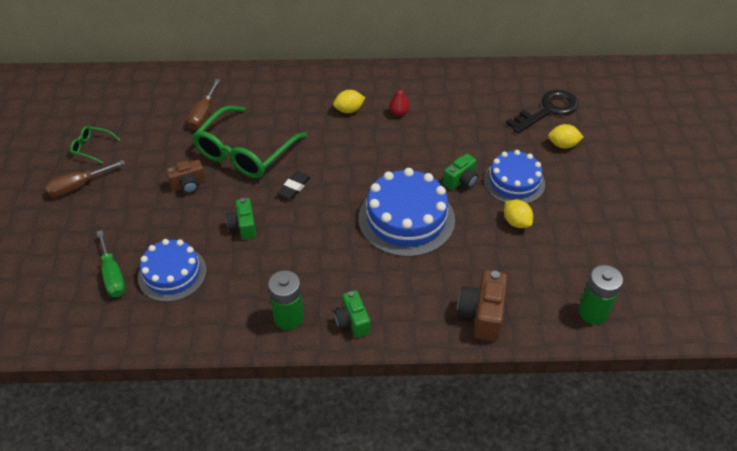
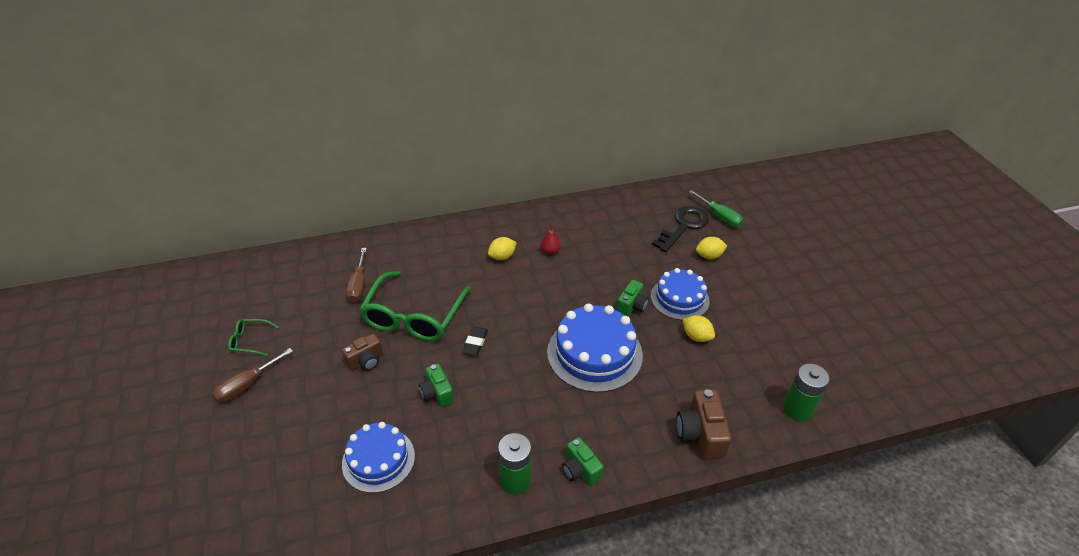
camera: 15 degrees left, 5 degrees down
(113, 275) = (314, 476): green screwdriver -> green screwdriver (719, 217)

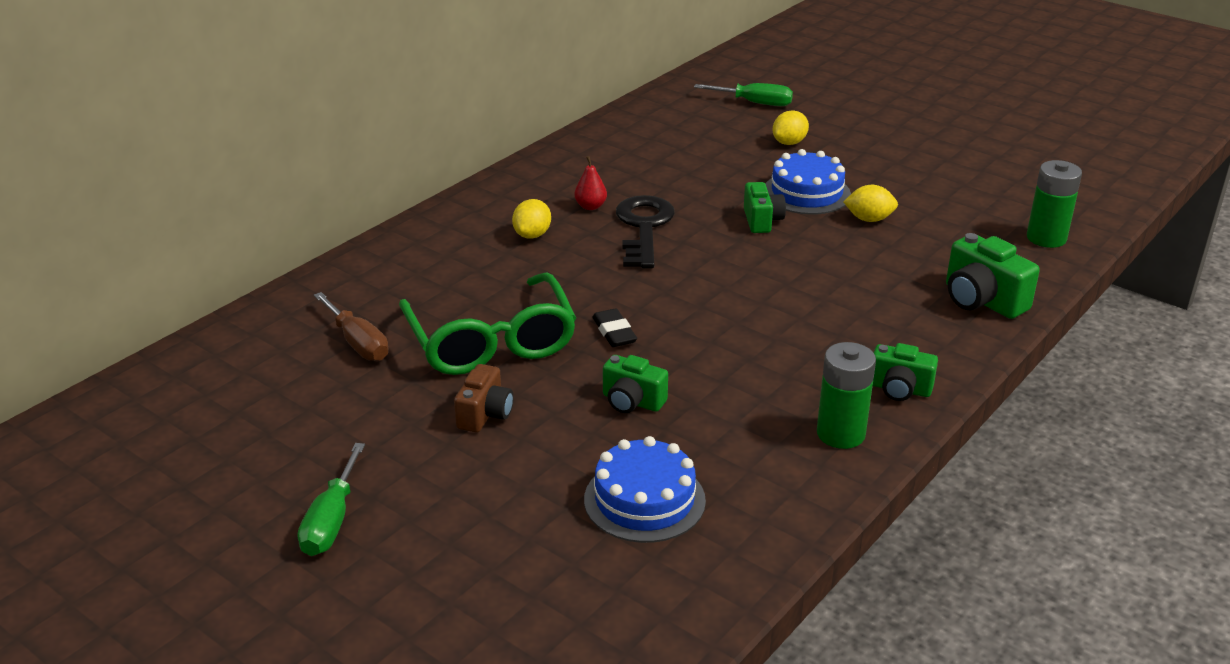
camera: 35 degrees left, 10 degrees down
(246, 385) = (331, 521): brown screwdriver -> green screwdriver
(249, 341) = (263, 473): green glasses -> none
(594, 353) = (776, 280): blue cake -> none
(683, 226) = (724, 125): black key -> black key (643, 227)
(700, 434) = (982, 300): brown camera -> green camera

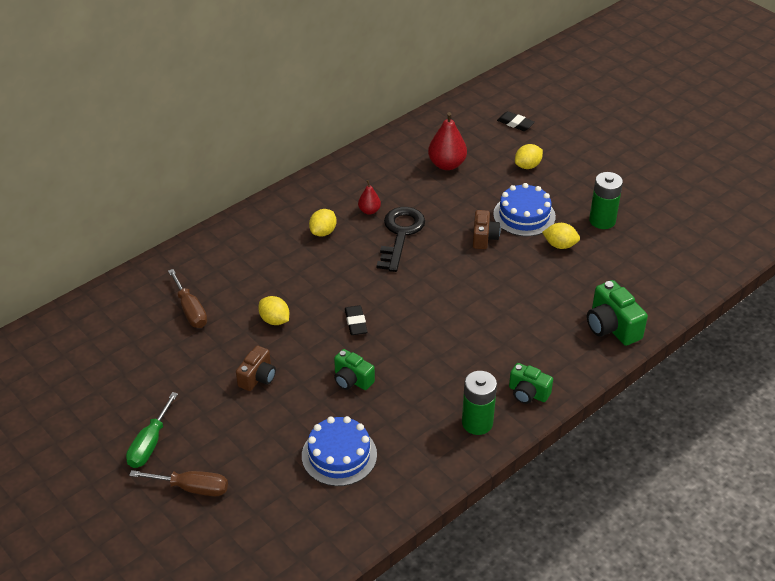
camera: 10 degrees right, 10 degrees up
(417, 574) = (192, 488): none -> brown screwdriver
(491, 341) = (274, 320): green glasses -> yellow lemon
(680, 150) = (446, 164): none -> red pear
(755, 103) = (515, 123): green screwdriver -> black eraser
(762, 221) = (484, 238): green camera -> brown camera
(1046, 238) = (680, 277): green battery -> green battery (602, 220)

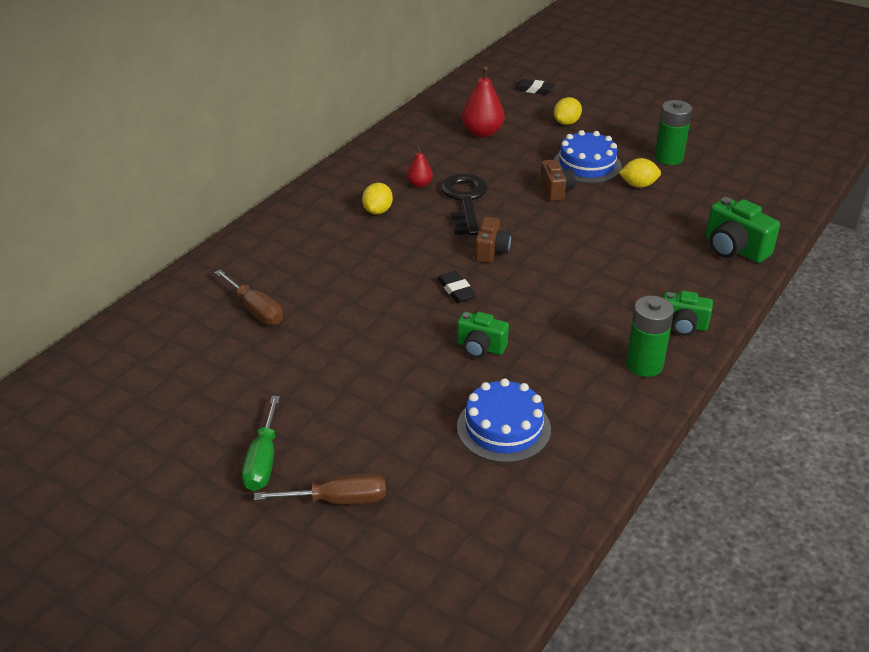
camera: 15 degrees left, 5 degrees down
(257, 377) = (367, 364): brown camera -> brown camera (491, 251)
(274, 320) = (361, 303): yellow lemon -> none

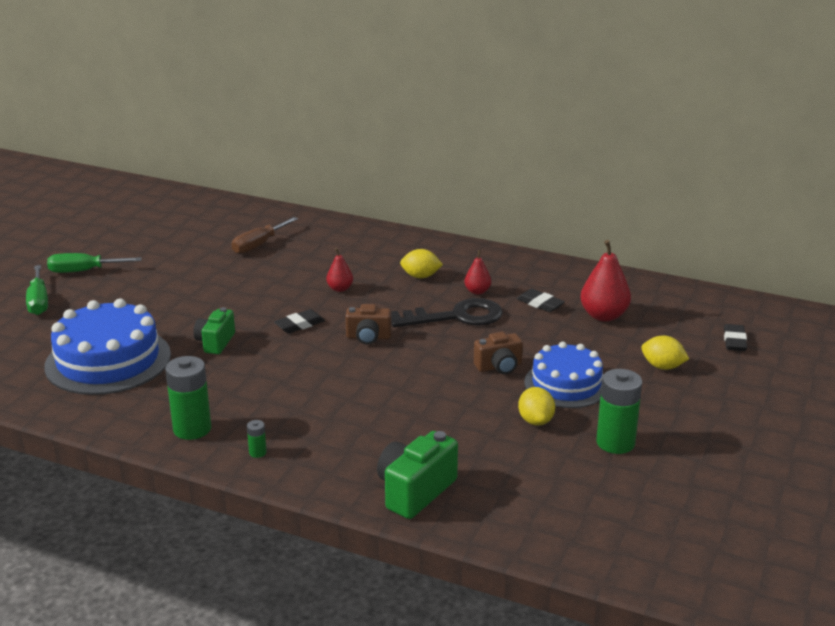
camera: 80 degrees right, 10 degrees down
(338, 500) = (38, 302): brown screwdriver -> green screwdriver
(387, 260) = (340, 289): none -> red pear
(453, 157) = (540, 304): none -> black eraser
(503, 428) = (108, 360): blue cake -> blue cake, size x1.51
(683, 325) = (257, 452): green camera -> green battery

